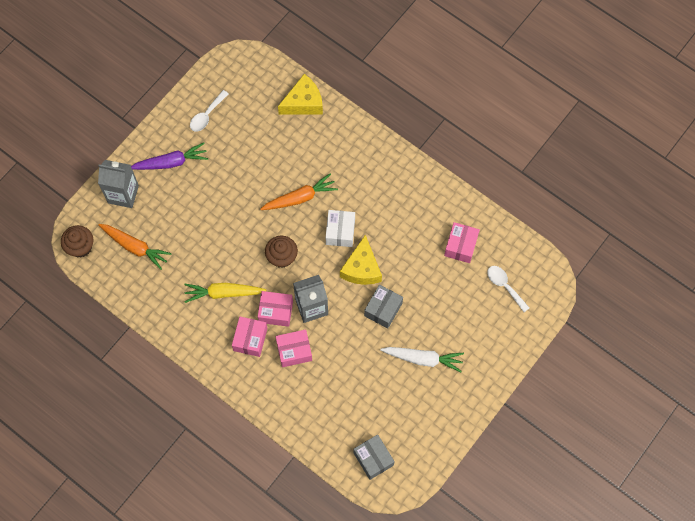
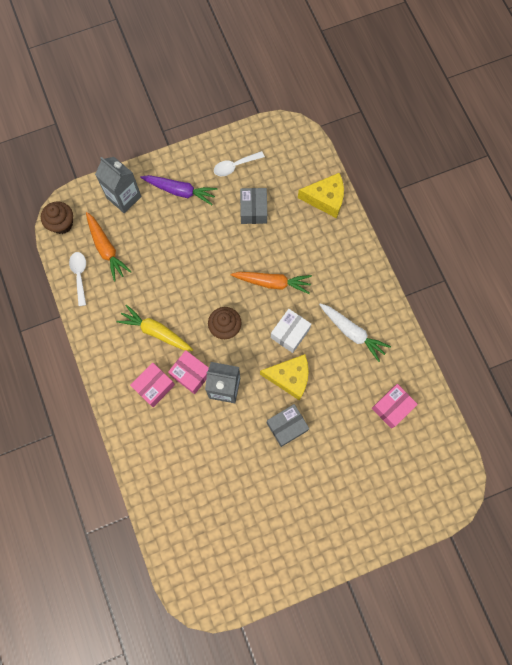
camera: 30 degrees right, 5 degrees up
(294, 351) = (186, 419): pink box -> none
(361, 268) = (289, 377): yellow cheese -> yellow cheese turned 120 degrees counterclockwise
(373, 459) = (197, 562): grey box -> grey box (253, 210)
(423, 359) = (296, 494): white carrot -> white carrot (352, 332)
(505, 286) = (411, 469): white spoon -> white spoon (79, 275)

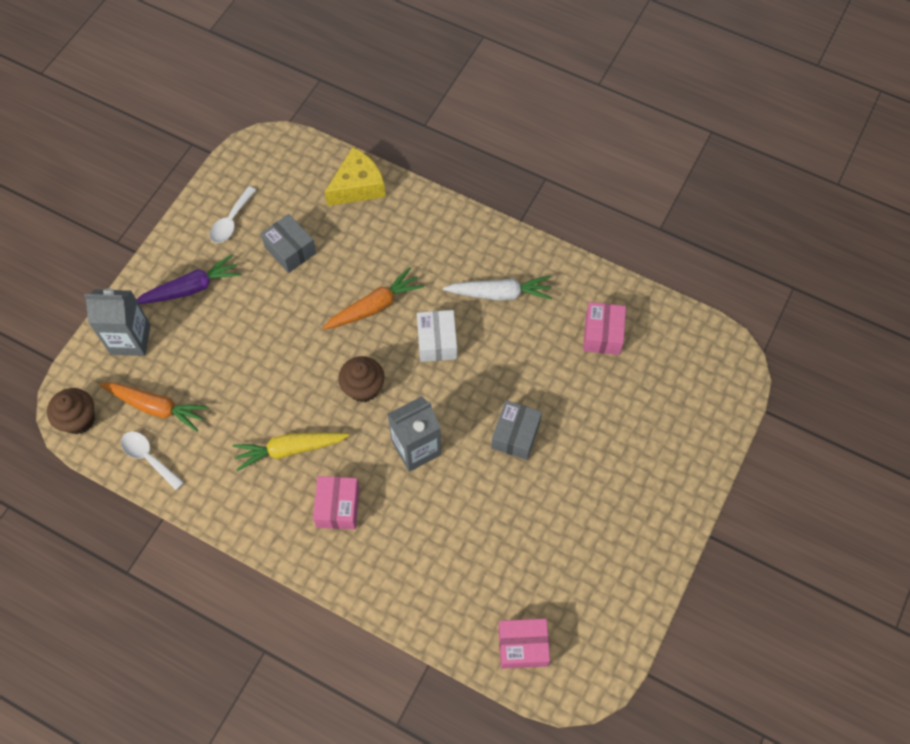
camera: 40 degrees left, 10 degrees down
(191, 374) = (367, 463): pink box -> pink box (522, 646)
(289, 377) = (475, 385): yellow cheese -> none

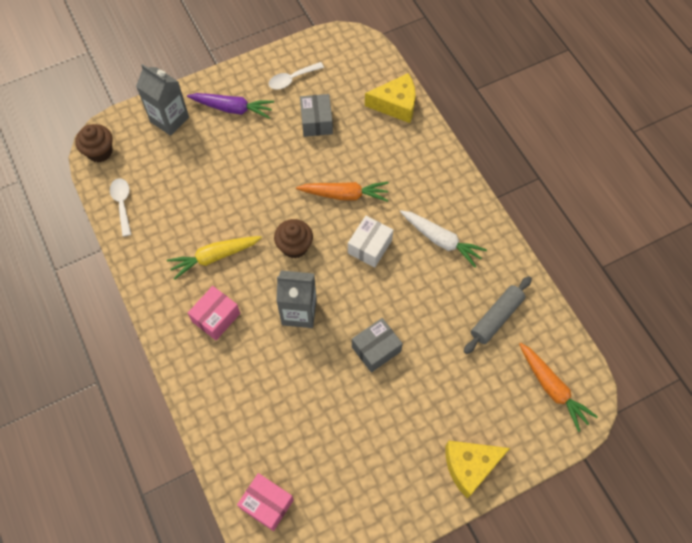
camera: 35 degrees right, 0 degrees up
(156, 407) = (152, 174): orange carrot -> orange carrot (552, 388)
(290, 449) = (214, 257): yellow carrot -> yellow carrot turned 45 degrees counterclockwise
(602, 334) = (496, 318): pink box -> grey rolling pin
(676, 484) = (470, 466): none -> yellow cheese

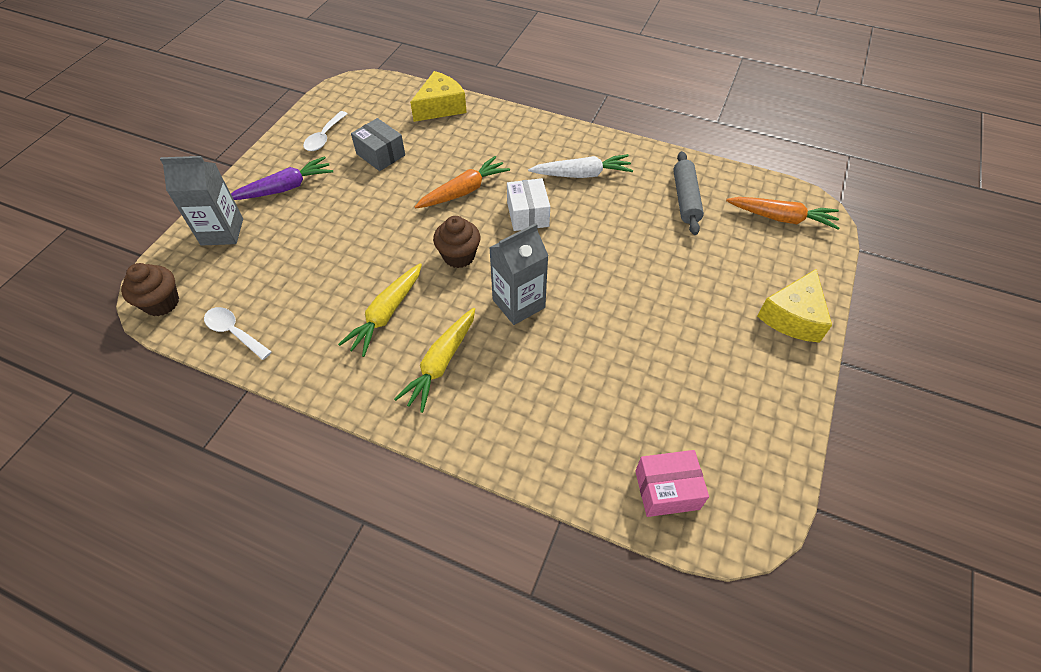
camera: 40 degrees left, 10 degrees down
(216, 317) = (441, 363): pink box -> yellow carrot
(376, 349) = (618, 285): grey box -> none

